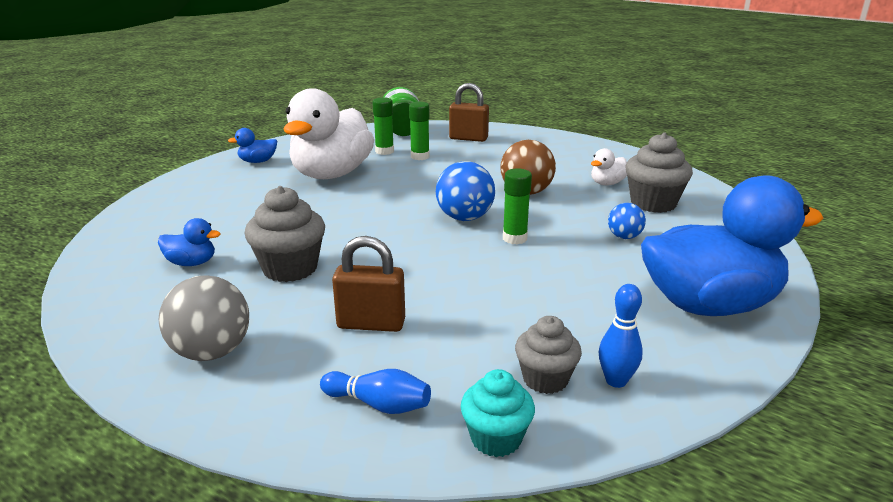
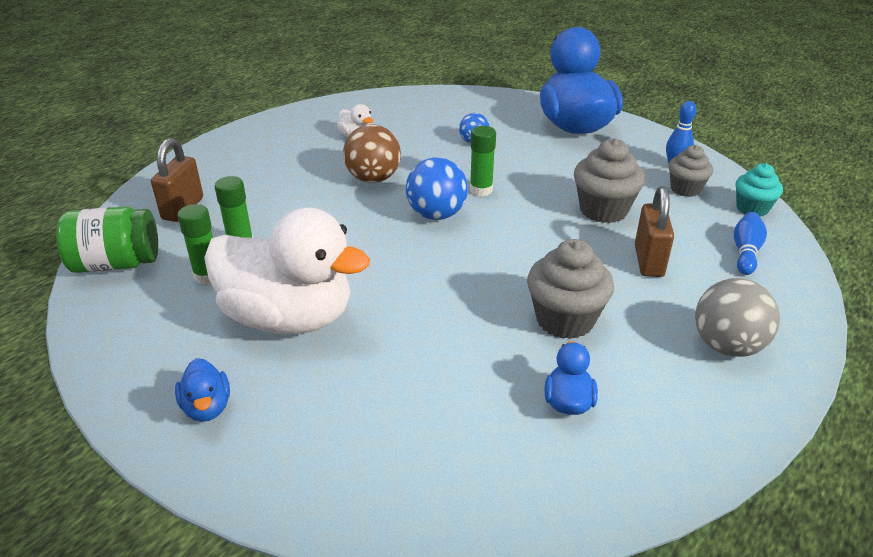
camera: 90 degrees left, 10 degrees up
(653, 203) = (406, 122): grey cupcake -> grey cupcake (603, 210)

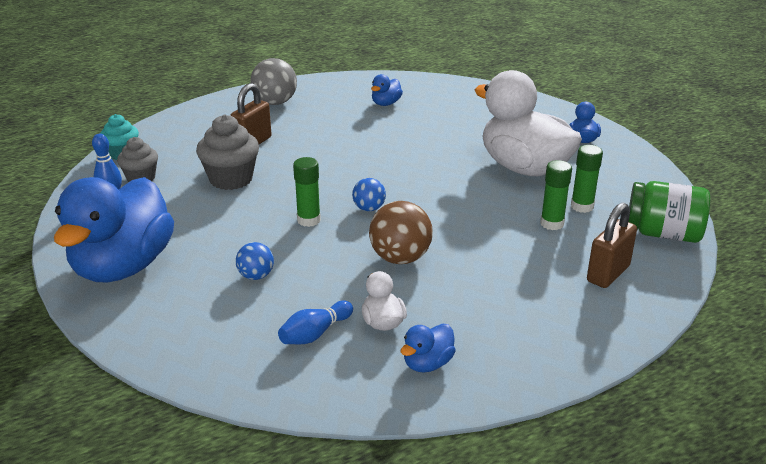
camera: 155 degrees left, 5 degrees down
(313, 124) = (427, 364): none -> blue duck
(436, 215) = (369, 208): blue ball -> blue ball, size x0.58
(565, 319) = (347, 130): grey cupcake -> none
(745, 252) = (182, 133): blue bowling pin -> blue bowling pin (315, 334)

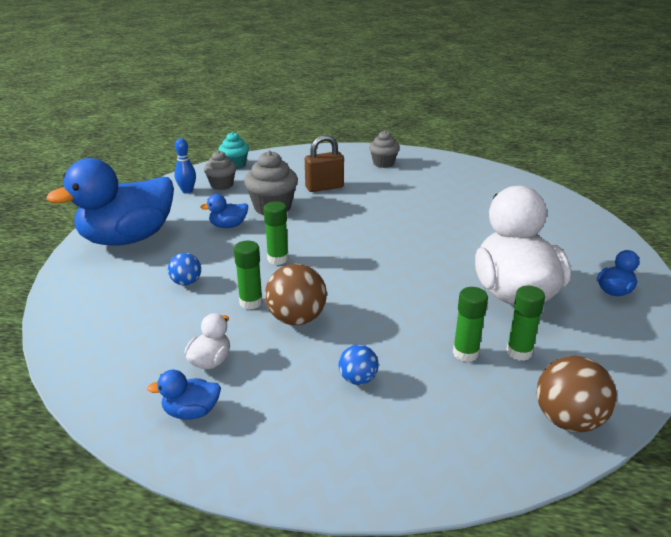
camera: 40 degrees right, 0 degrees up
(275, 103) = (383, 163): grey ball -> grey cupcake
(315, 334) = (158, 343): blue bowling pin -> none
(342, 264) = (251, 302): none -> green glue stick
(369, 208) = (332, 269): blue ball -> blue ball (358, 379)
(386, 103) = (469, 192): blue duck -> blue duck (228, 226)
(608, 274) = (450, 427): brown padlock -> none
(663, 234) = (568, 420): green jar -> brown ball

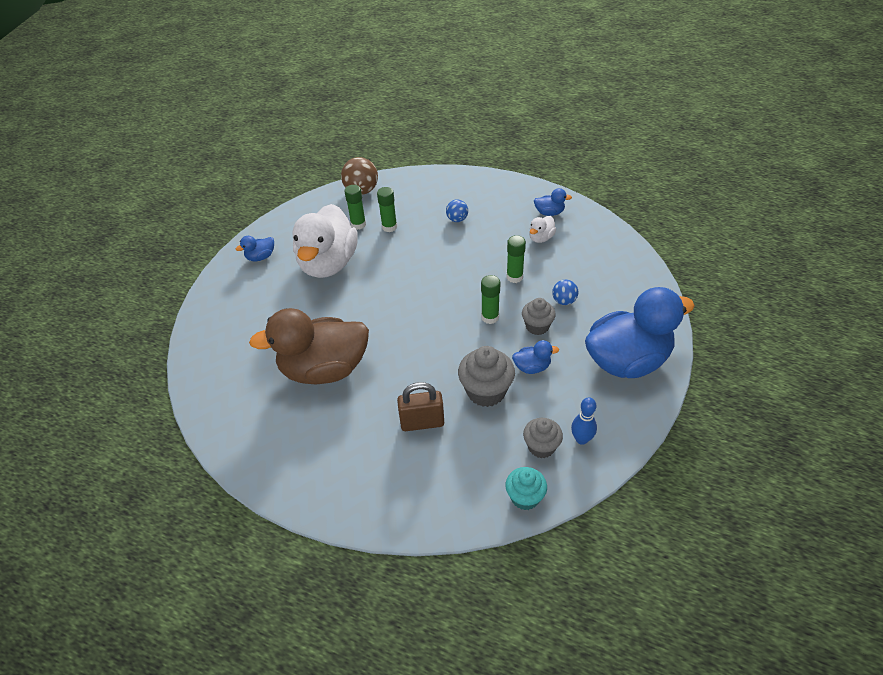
camera: 165 degrees left, 15 degrees up
(296, 319) = (484, 260): brown ball -> none
(383, 163) = (332, 469): grey cupcake -> grey cupcake (537, 326)
(433, 206) = (324, 370): none -> brown duck

